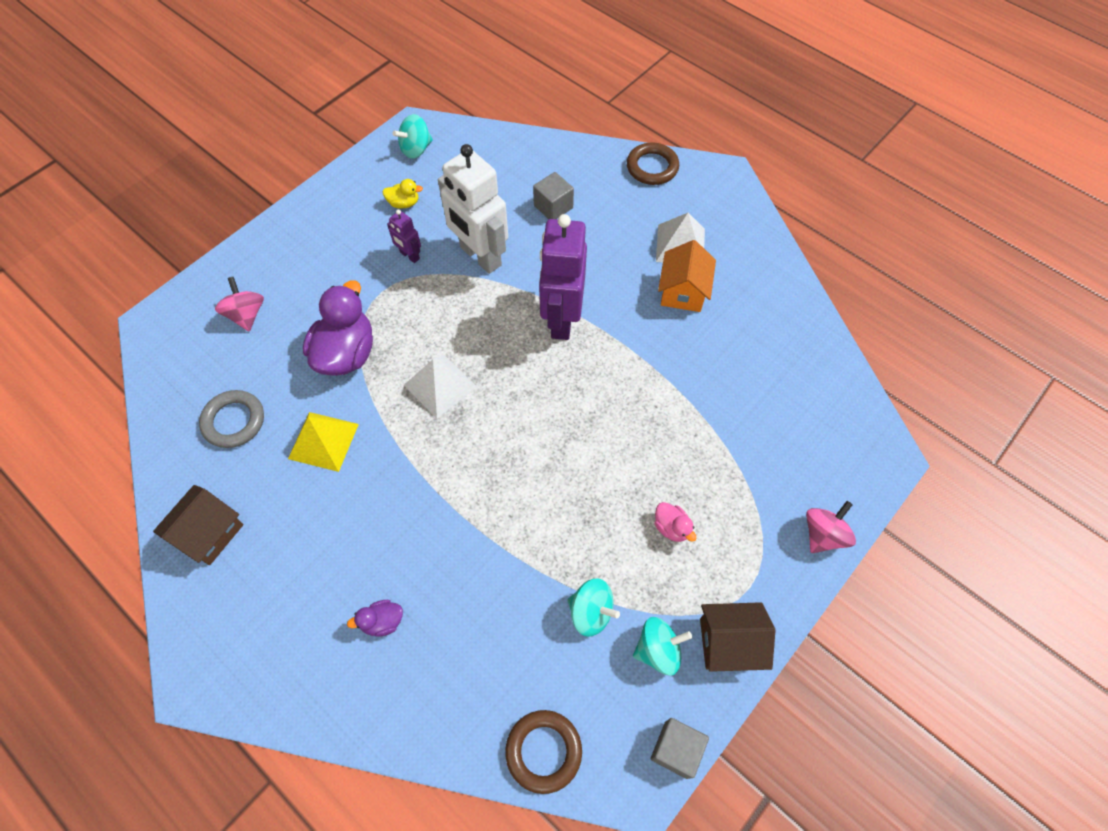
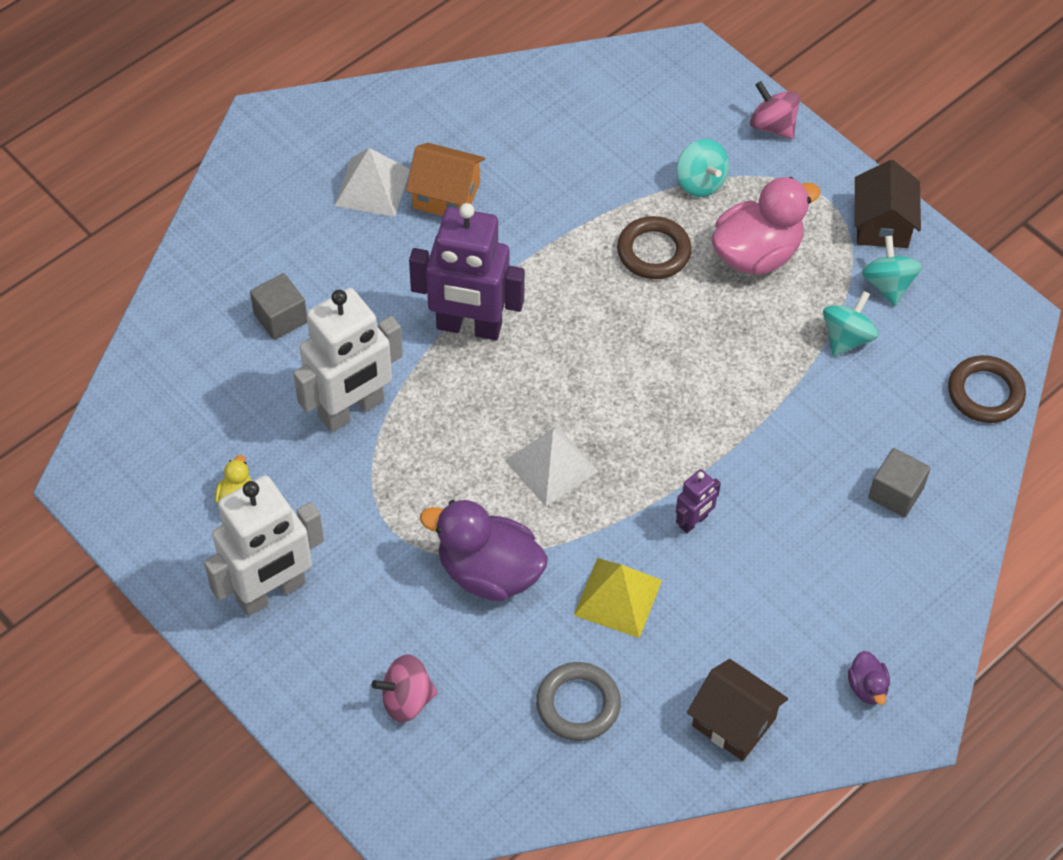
camera: 85 degrees left, 5 degrees down
(332, 231) = (271, 592): none -> white robot
(382, 621) = (850, 534): purple duck -> purple duck (867, 687)
(409, 256) = (335, 494): purple robot -> purple robot (693, 521)
(416, 149) = (132, 480): turquoise spinning top -> turquoise spinning top (700, 182)
(652, 167) = (232, 198): brown ring -> brown ring (653, 252)
(671, 527) = (756, 253): pink duck -> pink duck, size x2.16
(676, 749) = (983, 284): grey cube -> grey cube (895, 493)

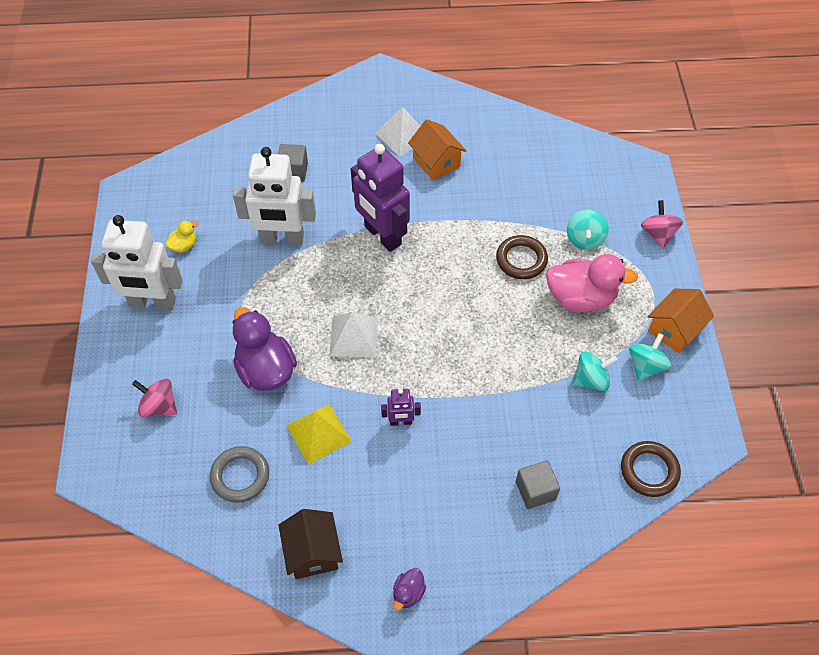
camera: 40 degrees right, 0 degrees up
(882, 225) = (674, 330): brown house -> orange house

